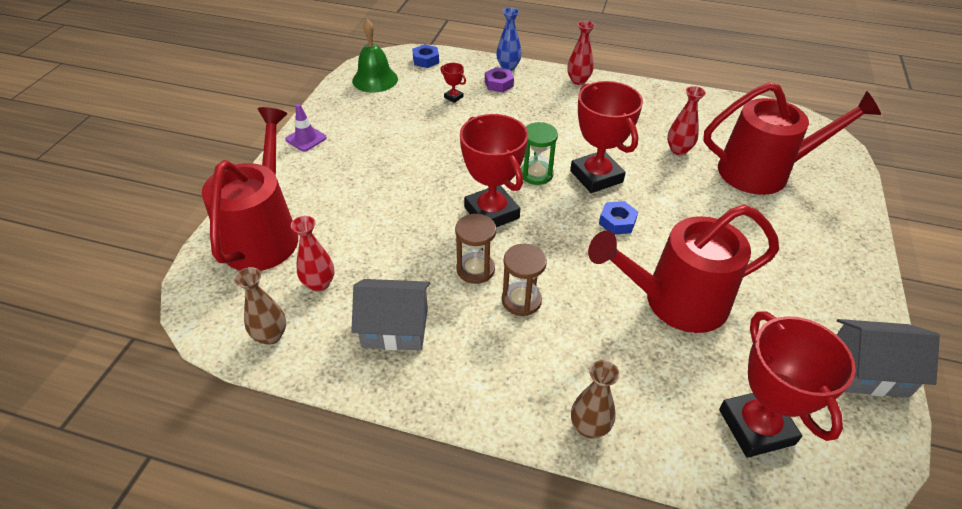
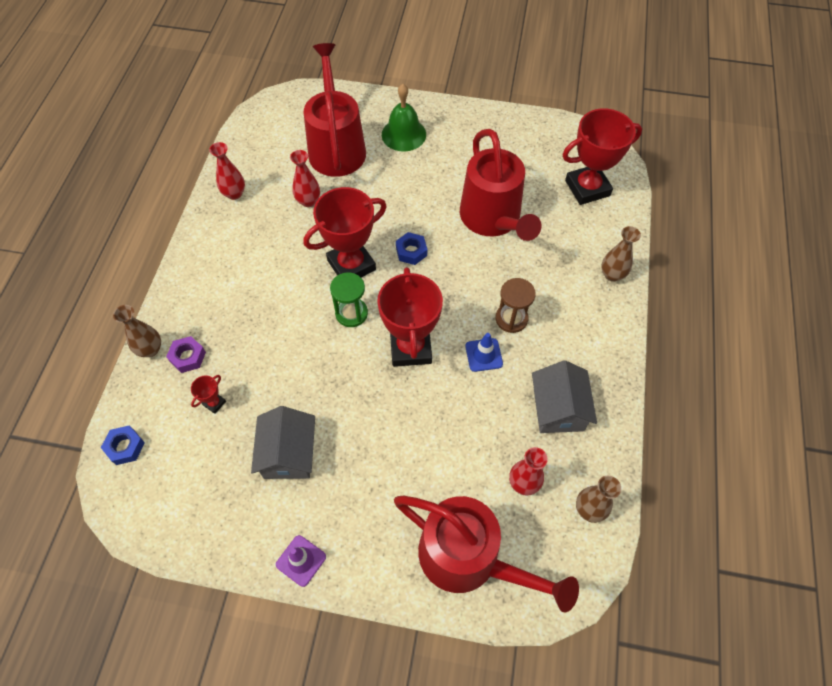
camera: 95 degrees left, 15 degrees up
(264, 234) = (468, 558): red watering can -> red watering can turned 150 degrees counterclockwise
(375, 79) = (169, 504): green bell -> green bell (404, 134)
(475, 269) = (483, 355): brown hourglass -> blue traffic cone
(491, 213) = (410, 348): red trophy -> red trophy turned 60 degrees counterclockwise
(508, 67) = (150, 349): blue vase -> brown vase
(578, 81) = (186, 278): red vase -> red vase (234, 194)
(867, 370) = (531, 127): grey house -> grey house (288, 453)

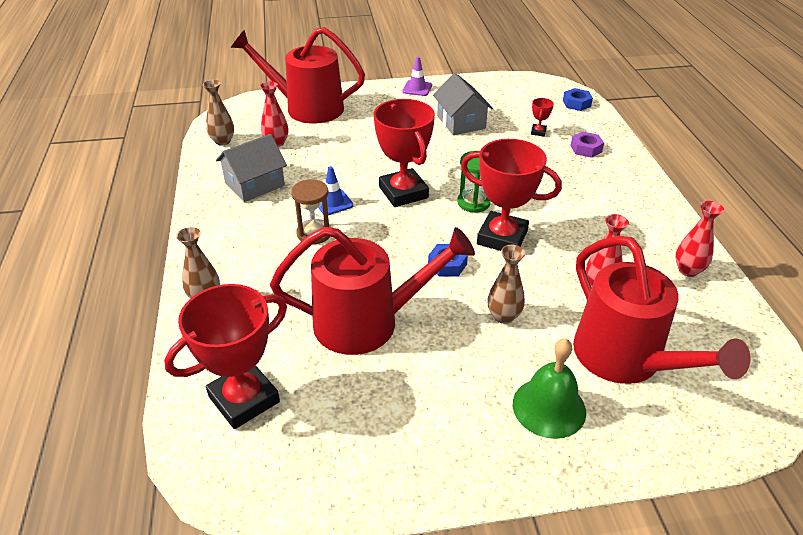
camera: 160 degrees right, 20 degrees down
(150, 349) = (620, 146): brown vase -> brown vase (503, 316)
(351, 265) = (502, 237): red trophy -> red trophy turned 75 degrees clockwise
(493, 219) = (367, 322): red watering can -> red watering can turned 120 degrees clockwise
(558, 409) = (255, 184): grey house -> grey house turned 75 degrees clockwise

